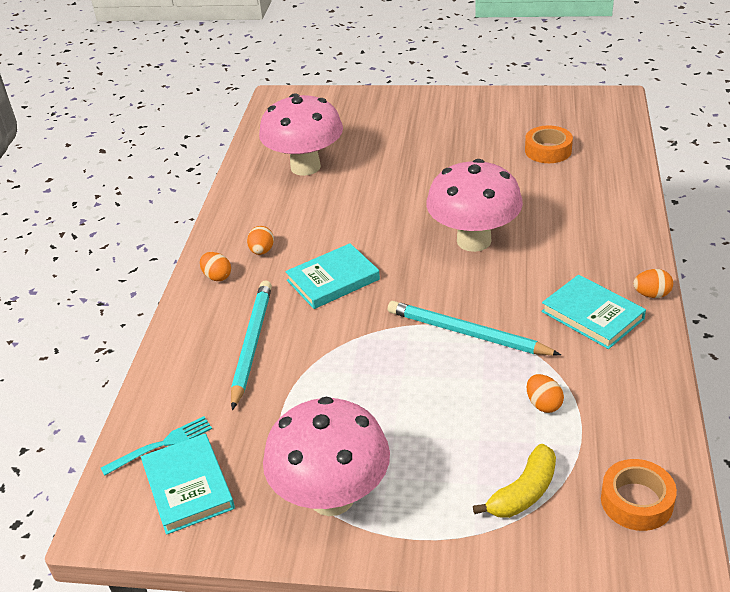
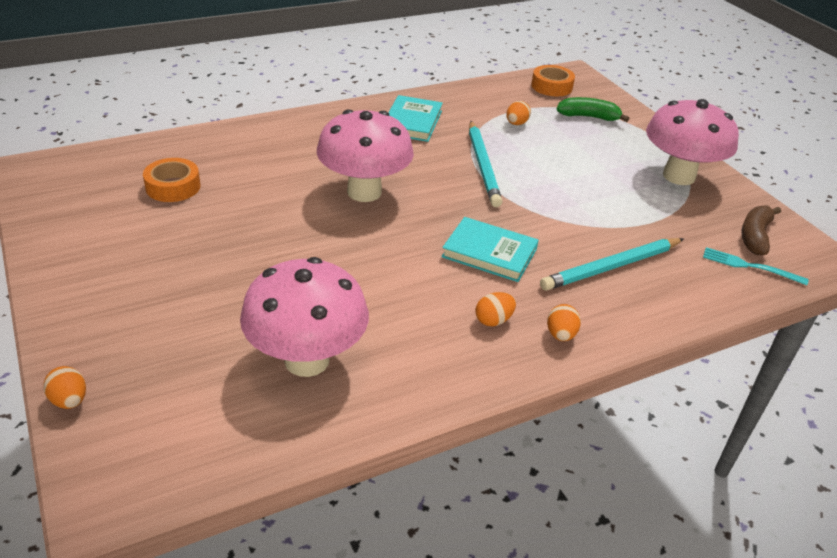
camera: 130 degrees left, 0 degrees up
(188, 487) = (755, 236): turquoise book -> brown banana
(523, 492) = (589, 117): yellow banana -> green banana
(651, 294) = (368, 105): orange egg -> orange egg (69, 400)

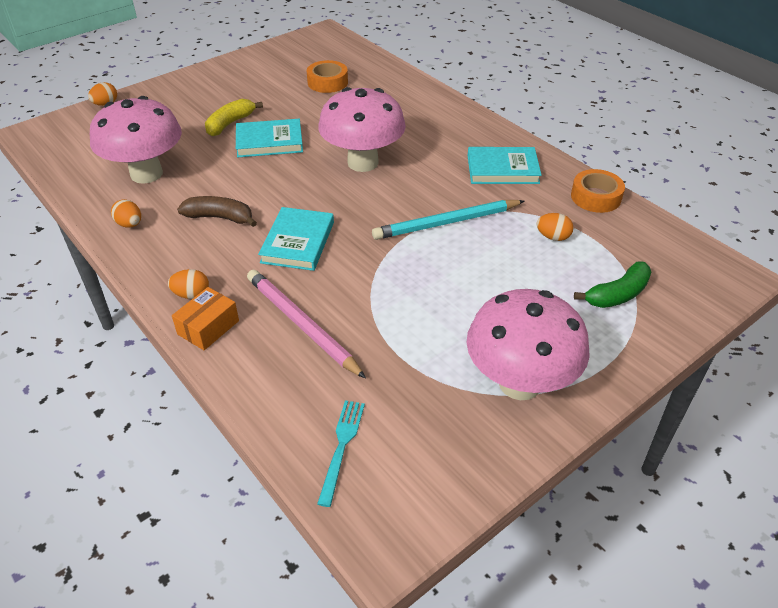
camera: 80 degrees right, 5 degrees up
(222, 274) = (230, 123): none -> yellow banana
(286, 248) = (269, 142): none -> turquoise book
(493, 320) = (204, 254): orange egg -> orange egg (130, 224)
(551, 86) = (674, 257): orange tape -> orange tape (596, 197)
(589, 117) = (617, 294): green banana -> green banana turned 60 degrees clockwise
(611, 267) = (302, 324): turquoise pencil -> pink pencil
(612, 327) = (208, 327): none -> orange box
(755, 236) = (410, 458): brown banana -> brown banana (220, 218)

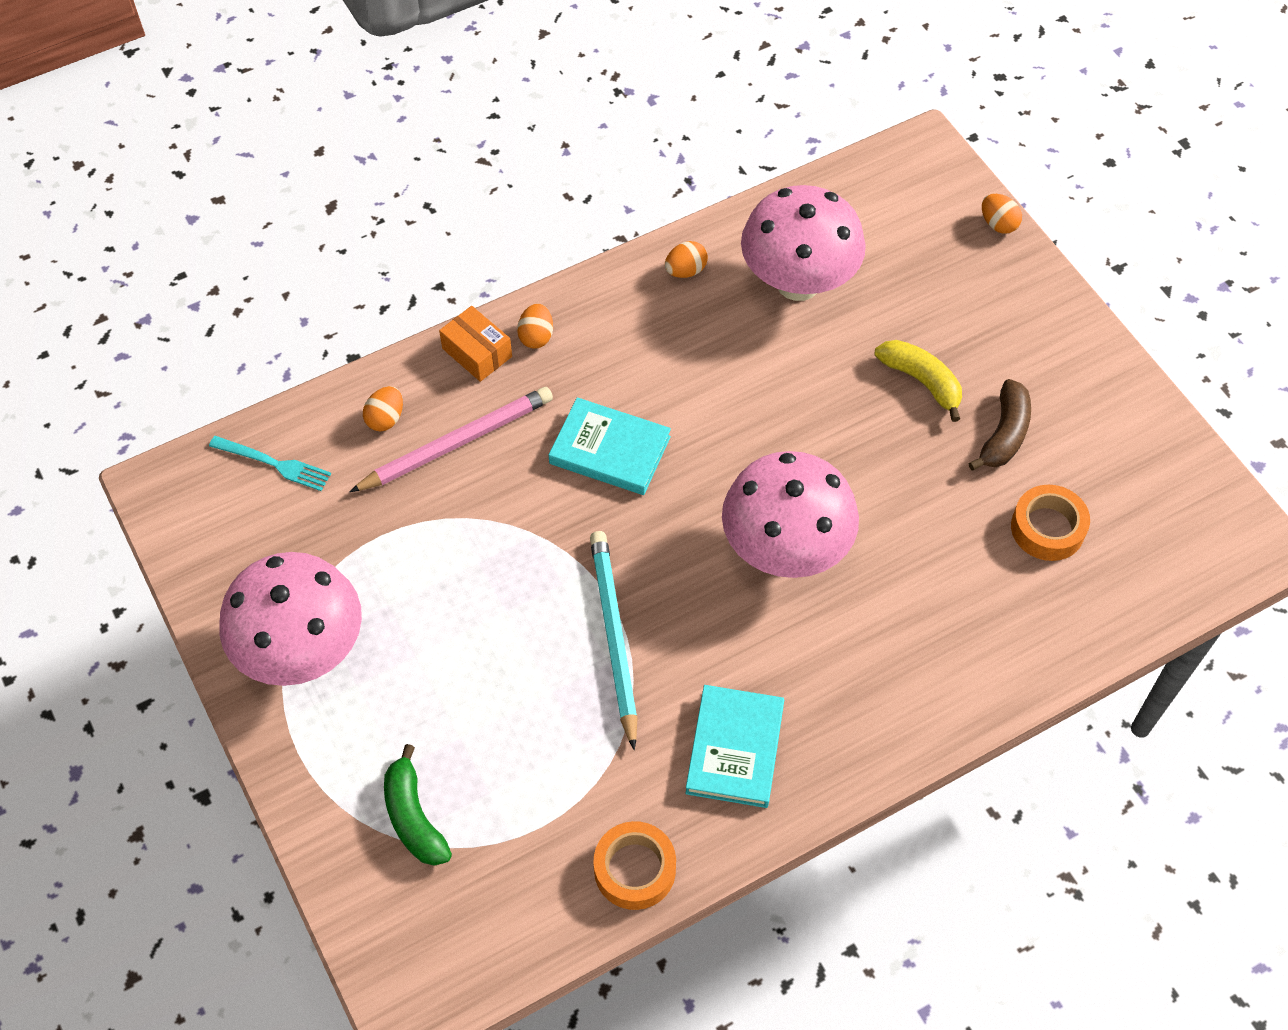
camera: 100 degrees right, 15 degrees up
(220, 218) = (680, 366): brown banana -> brown banana (1004, 434)
(269, 142) = (861, 431): turquoise book -> none
(553, 237) = (551, 772): orange egg -> orange egg (385, 419)

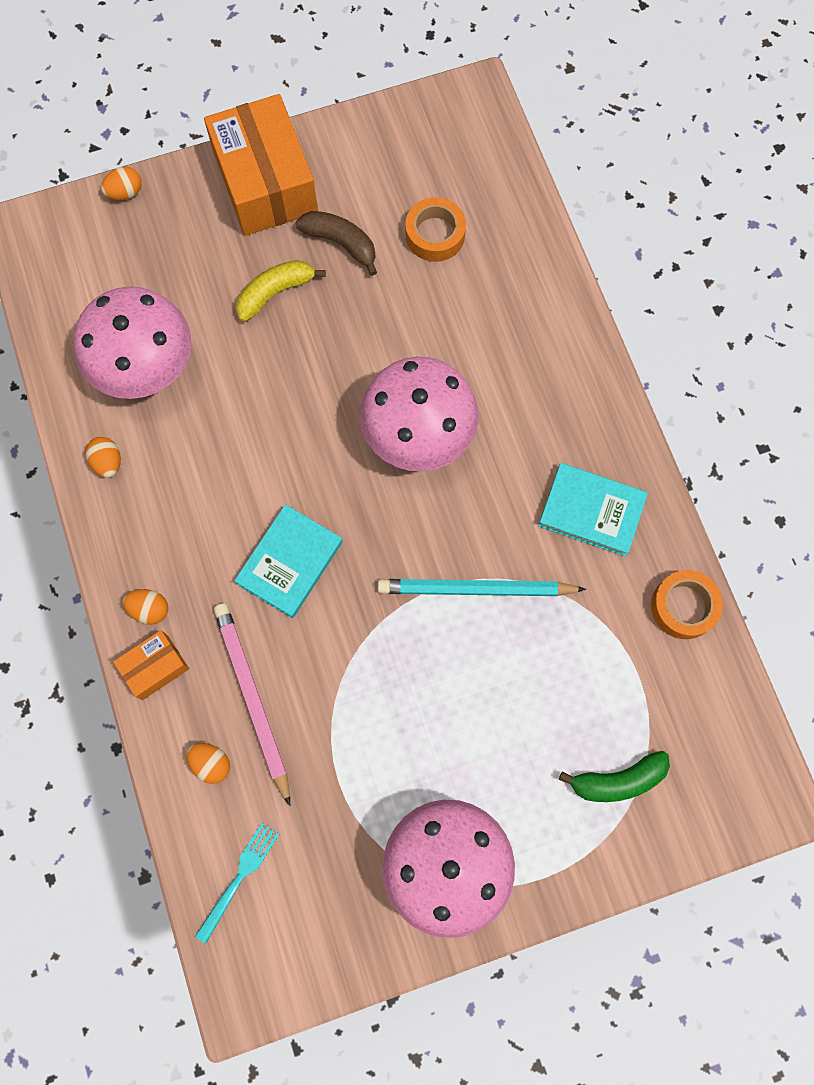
camera: 80 degrees left, 15 degrees up
(1056, 348) = (265, 182): none -> orange box

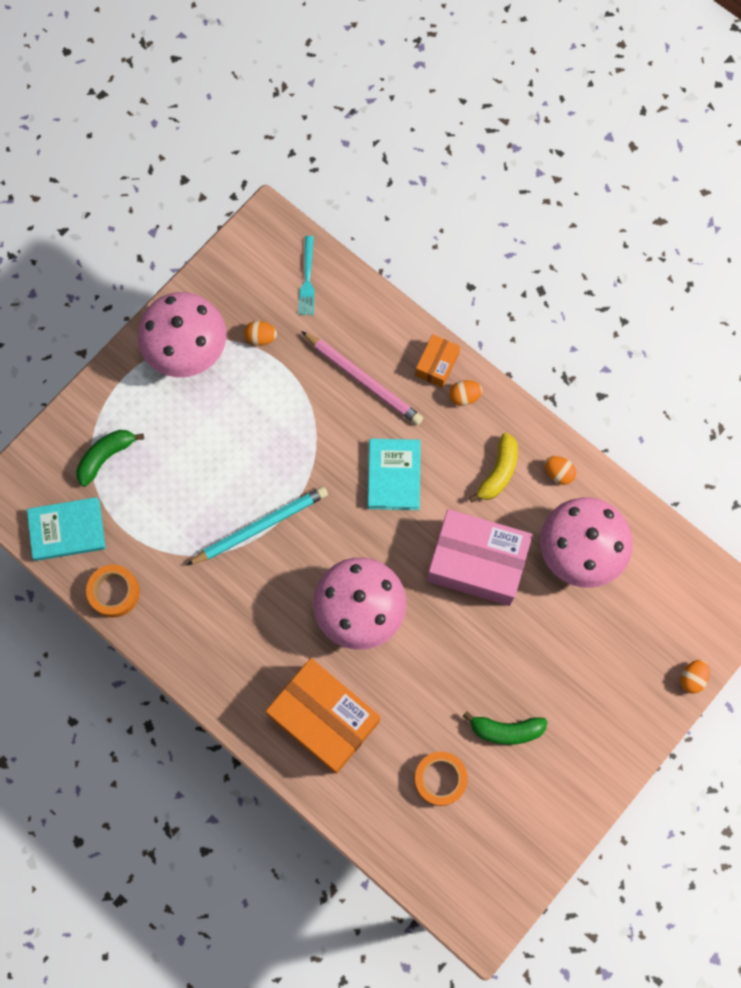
camera: 150 degrees right, 0 degrees up
(211, 763) = (365, 330): orange egg -> orange egg (261, 337)
(261, 417) = (477, 563): none -> pink box
(265, 182) = (595, 749): orange box -> orange box (324, 718)
(275, 293) = (528, 662): yellow banana -> yellow banana (498, 472)
(341, 243) = (506, 730): brown banana -> green banana
(591, 511) = (210, 624): turquoise book -> turquoise book (67, 530)

